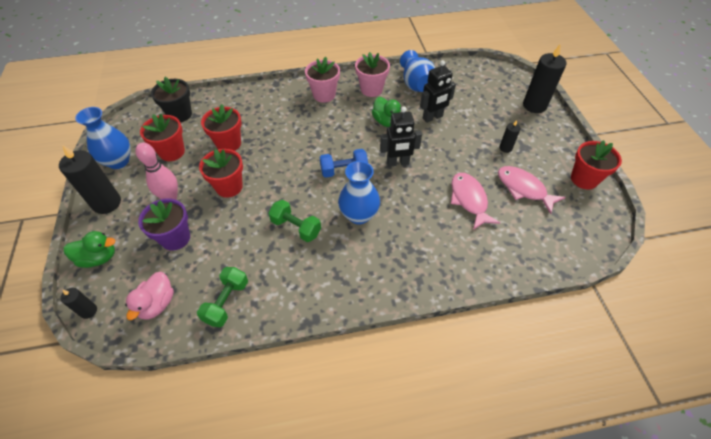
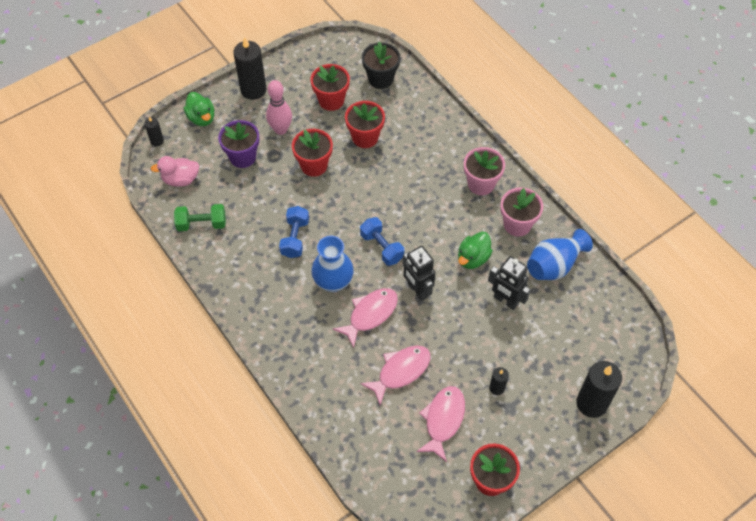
camera: 65 degrees right, 5 degrees up
(118, 161) = (300, 69): blue vase -> none
(296, 227) = (295, 238): green dumbbell -> blue dumbbell
(405, 201) = (370, 314): none -> pink fish

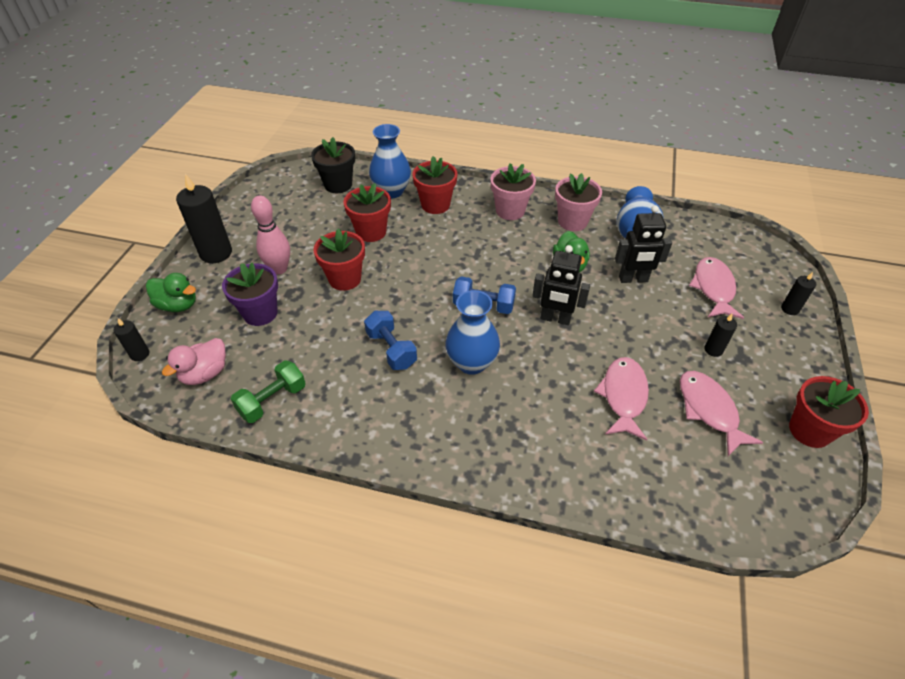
camera: 40 degrees left, 10 degrees down
(331, 100) = (307, 222): red flower pot -> red flower pot (435, 205)
(370, 314) = (538, 367): pink fish -> pink fish (713, 288)
(412, 110) = (391, 191): none -> blue vase
(591, 403) = (790, 309): black candle -> black candle, size x0.50

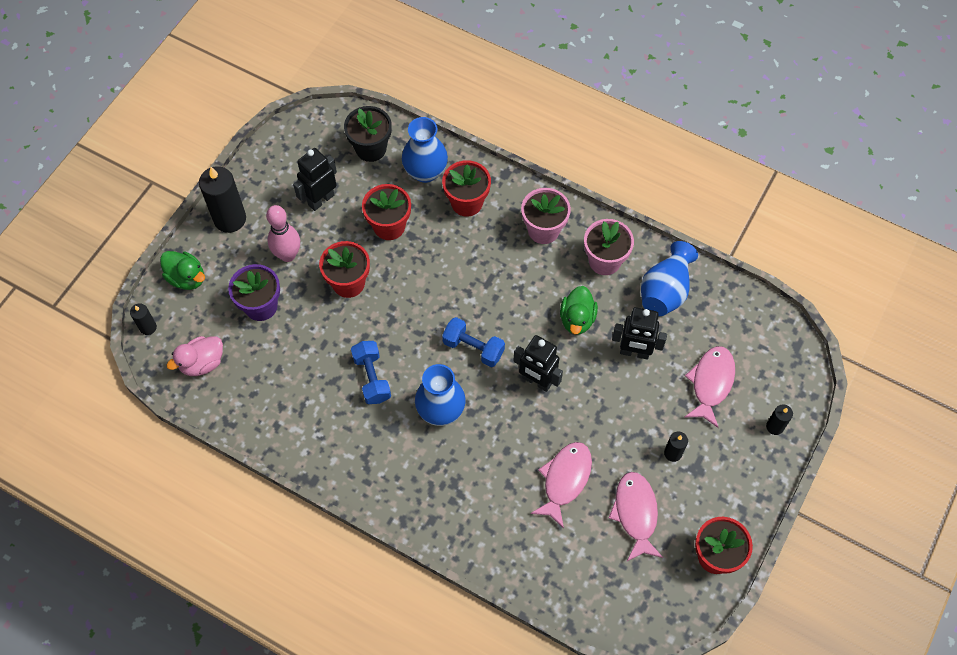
camera: 15 degrees right, 15 degrees up
(272, 400) = (256, 406): green dumbbell -> none
(301, 225) = (321, 200): none -> black robot

